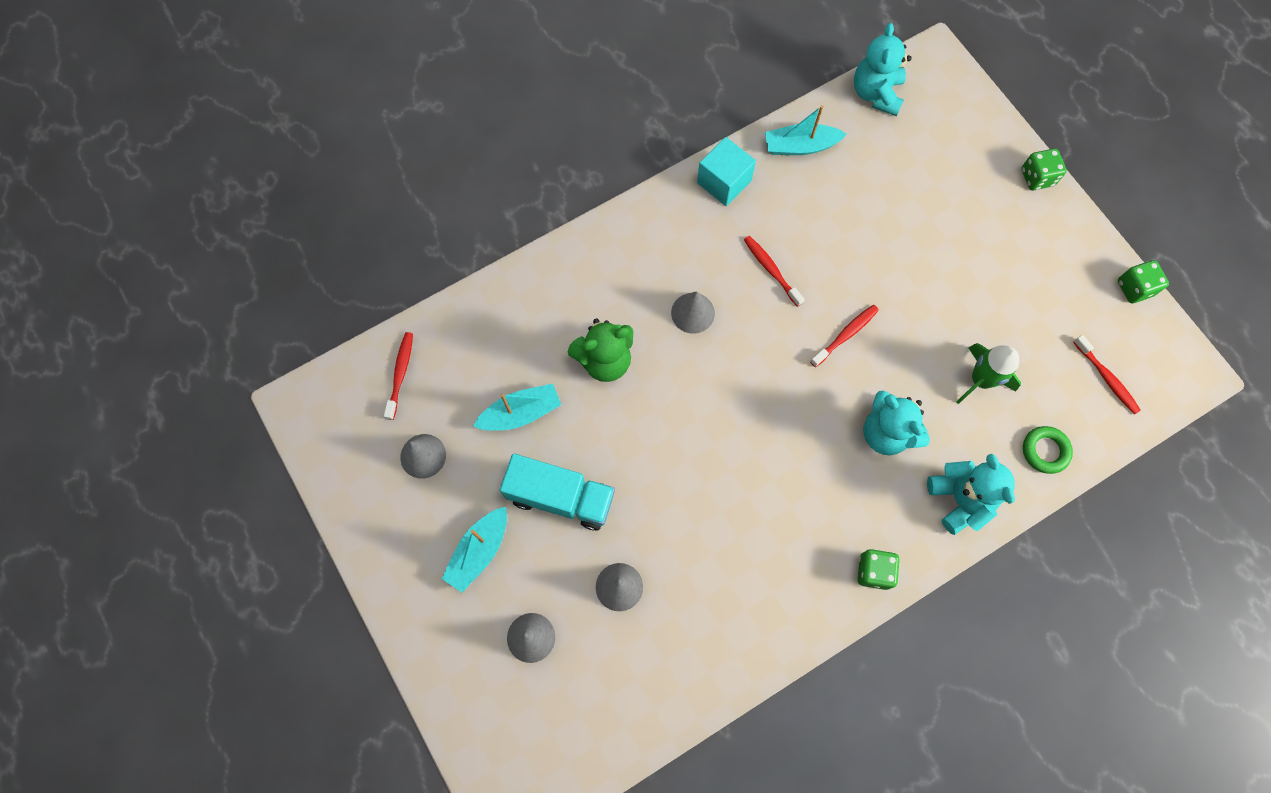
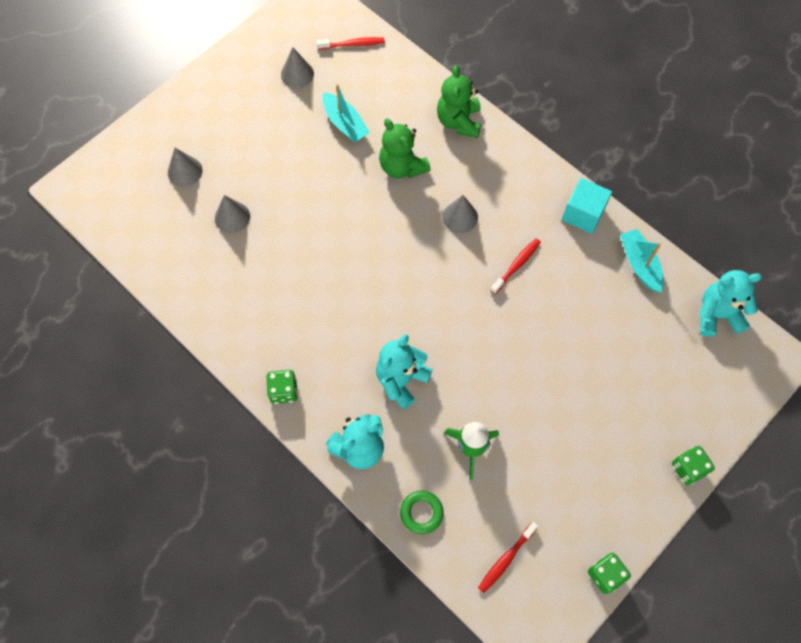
camera: 75 degrees right, 5 degrees down
(479, 551) = (238, 125): turquoise boat -> none
(560, 278) = (459, 121): none -> green teddy bear
(561, 497) = (288, 164): turquoise truck -> none
(846, 335) = (477, 333): red toothbrush -> none

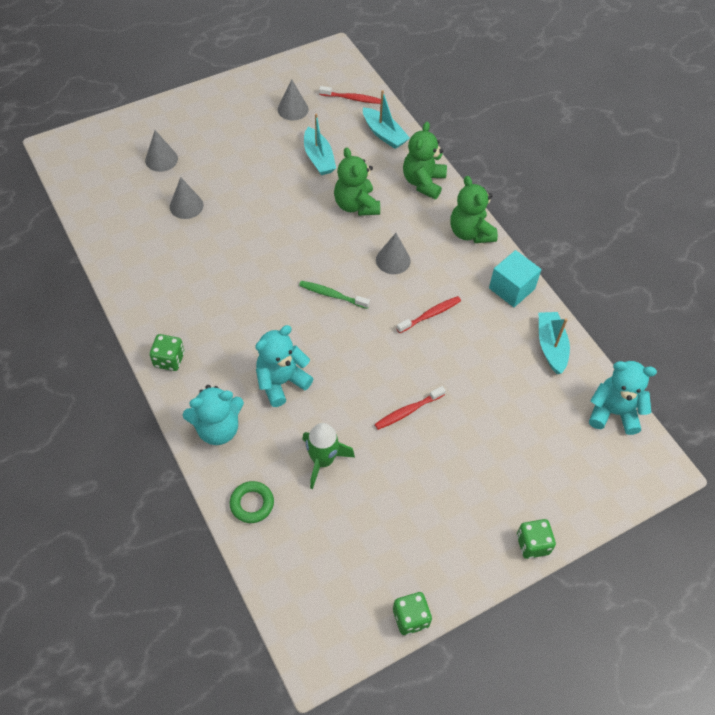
camera: 15 degrees right, 10 degrees down
(400, 77) = (384, 134): none -> turquoise boat
(415, 273) = (332, 295): none -> green toothbrush
(506, 559) = (316, 571): red toothbrush -> red toothbrush (407, 411)
(523, 164) = (470, 232): none -> green teddy bear

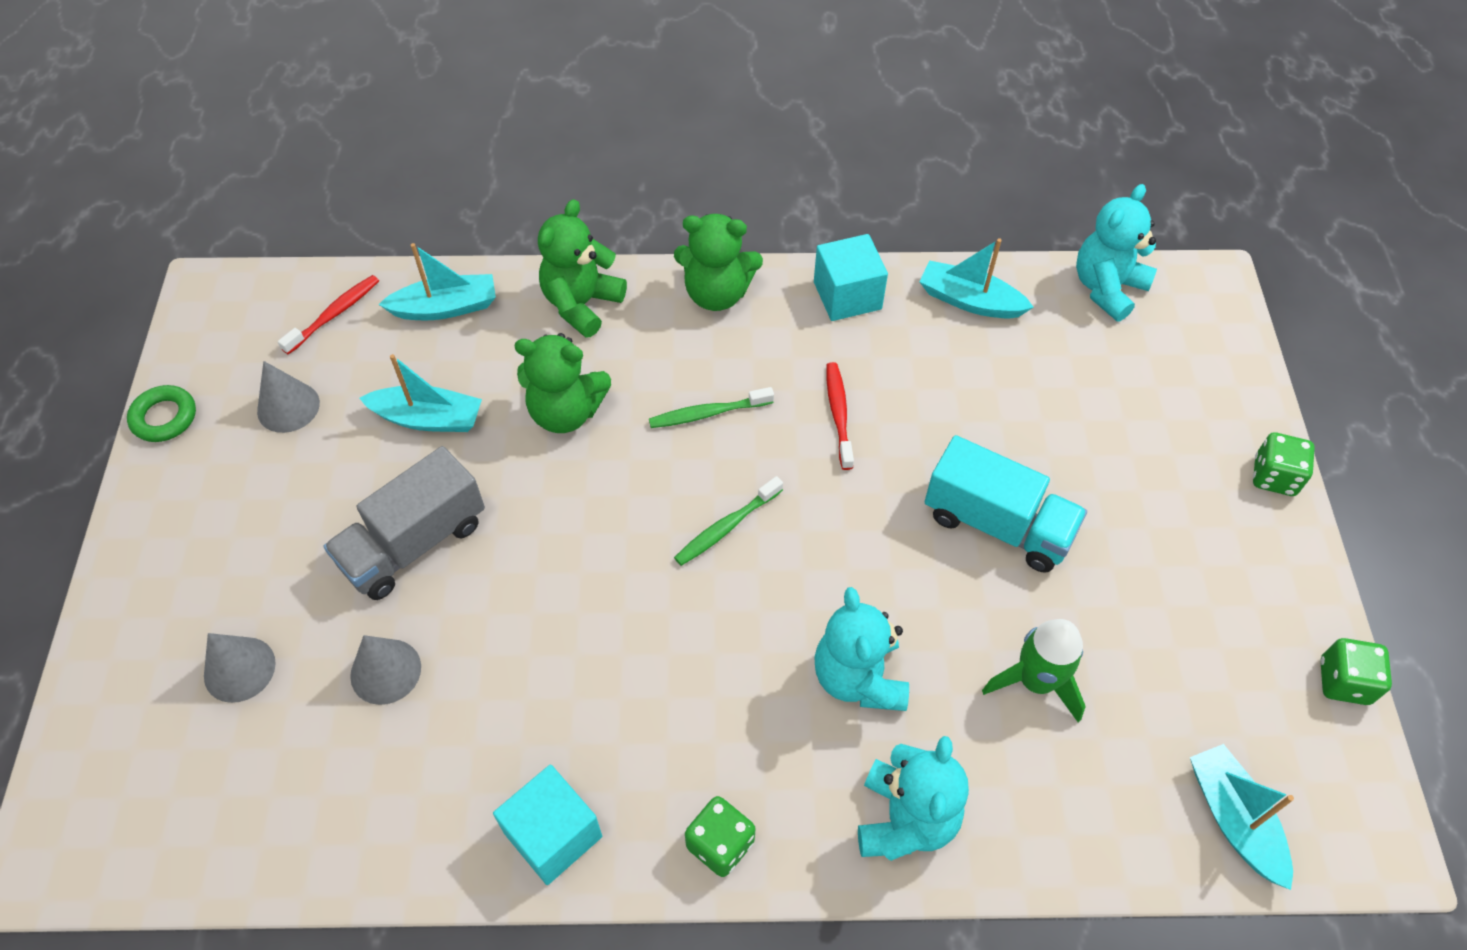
camera: 60 degrees left, 0 degrees up
(143, 297) = (553, 835): none -> turquoise cube
(252, 185) = (414, 543): none -> grey truck
(252, 504) = (1074, 824): green ring -> green ring (164, 417)
(293, 580) = (1233, 819): none -> turquoise boat
(393, 260) = (707, 413): grey cone -> green toothbrush
(407, 411) = (997, 524): red toothbrush -> turquoise truck
(423, 182) = (581, 304): green teddy bear -> green teddy bear turned 75 degrees clockwise

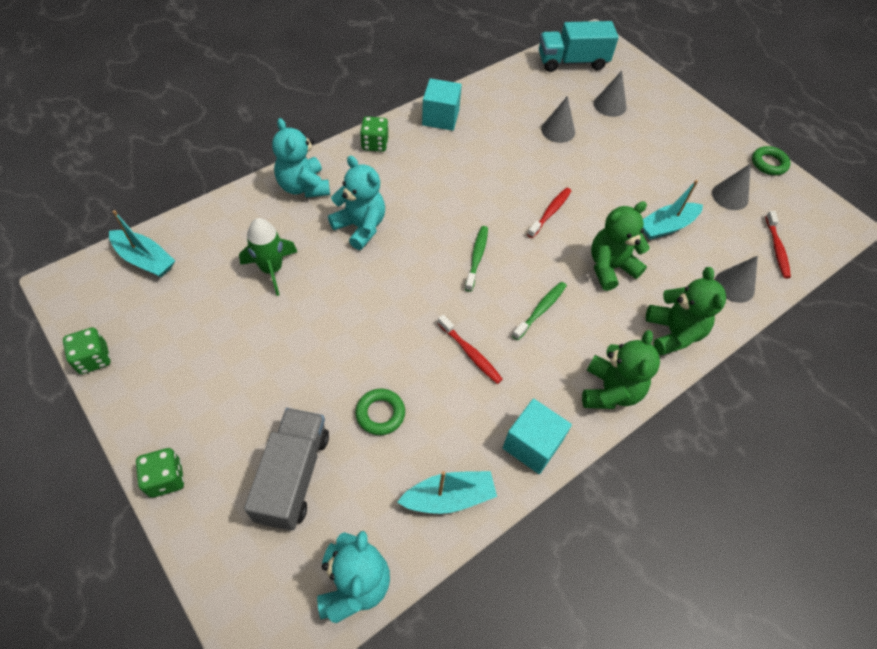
camera: 140 degrees right, 0 degrees up
(414, 543) = (604, 175): grey truck -> grey truck (293, 476)
(446, 307) = (734, 286): turquoise boat -> grey cone
(558, 532) = (550, 212): none -> red toothbrush
(717, 294) = (610, 391): green teddy bear -> green teddy bear turned 135 degrees clockwise
(992, 410) = (380, 414): none -> green ring
(997, 524) = (335, 339): turquoise truck -> turquoise truck (572, 62)

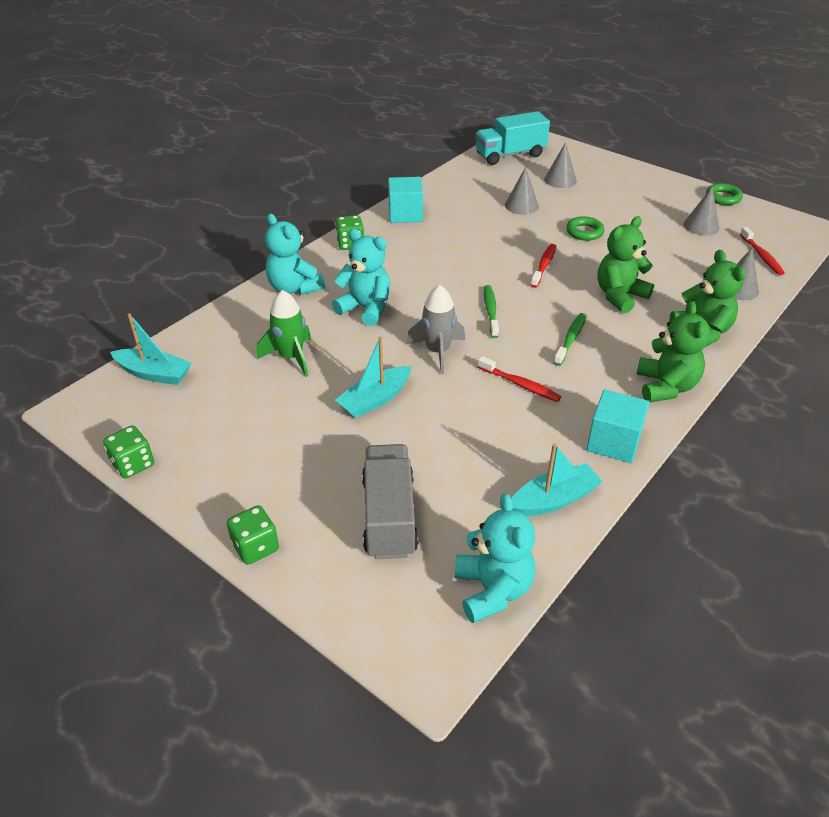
camera: 10 degrees left, 15 degrees down
(380, 414) = (454, 448): green ring -> green ring (584, 232)
(408, 295) = (437, 352): none -> grey rocket
(666, 227) = (656, 257): turquoise boat -> turquoise boat (375, 400)

